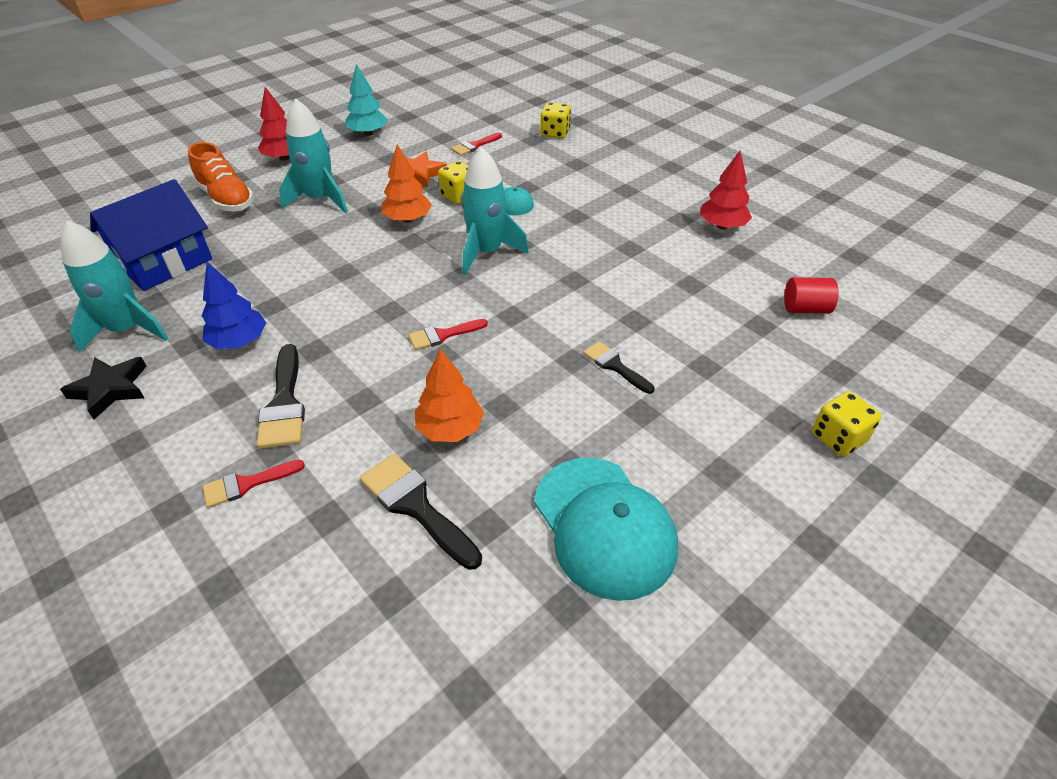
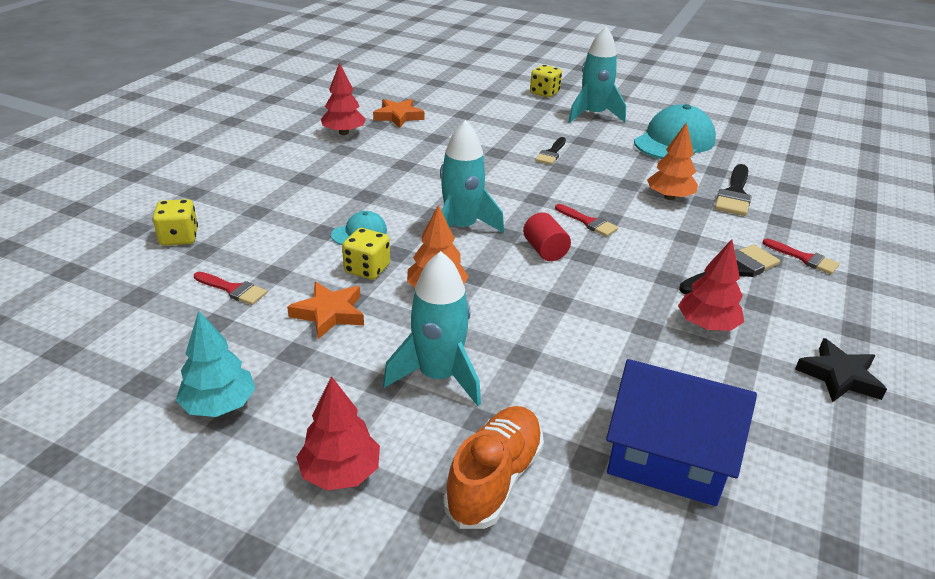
camera: 115 degrees left, 10 degrees down
(127, 330) = (779, 414): turquoise rocket -> turquoise rocket (593, 115)
(239, 342) = (707, 325): blue tree -> red tree
(761, 270) = (398, 116): none -> orange star
(805, 309) = (434, 102): red cylinder -> red cylinder (545, 250)

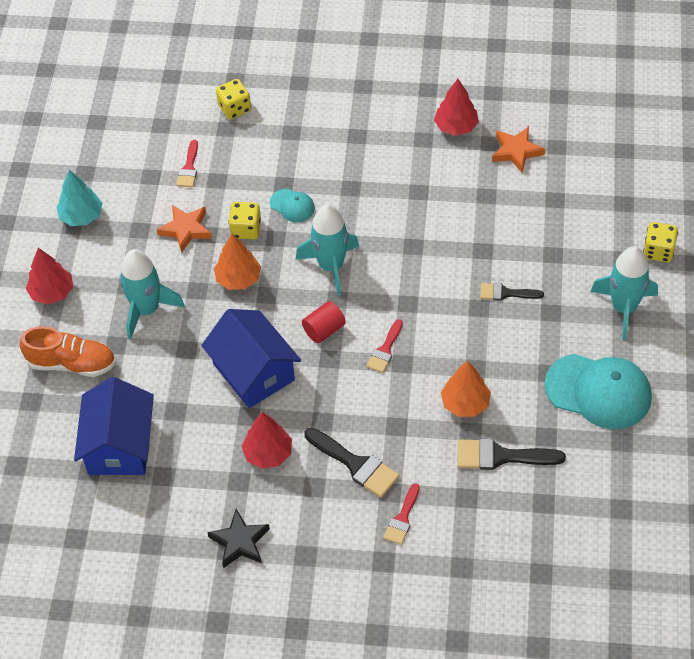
camera: 75 degrees right, 20 degrees up
(582, 309) = (253, 372): none -> blue house

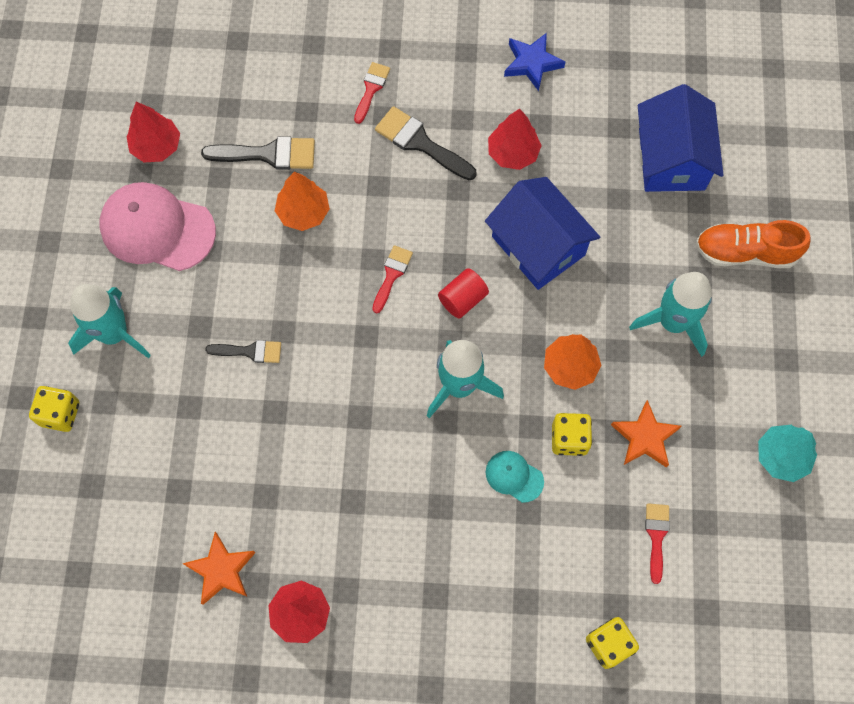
camera: 175 degrees right, 15 degrees up
(52, 292) = (791, 344): red tree -> red tree (156, 146)
(240, 542) = (532, 63): black star -> blue star
(598, 391) = (157, 229): turquoise cap -> pink cap

